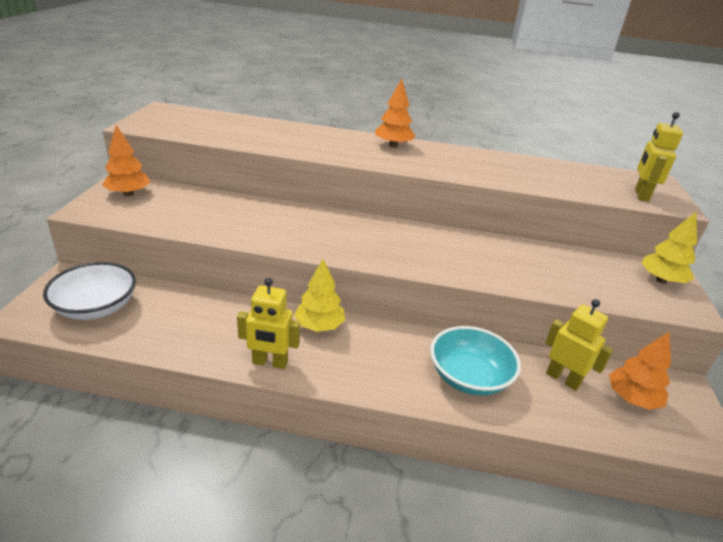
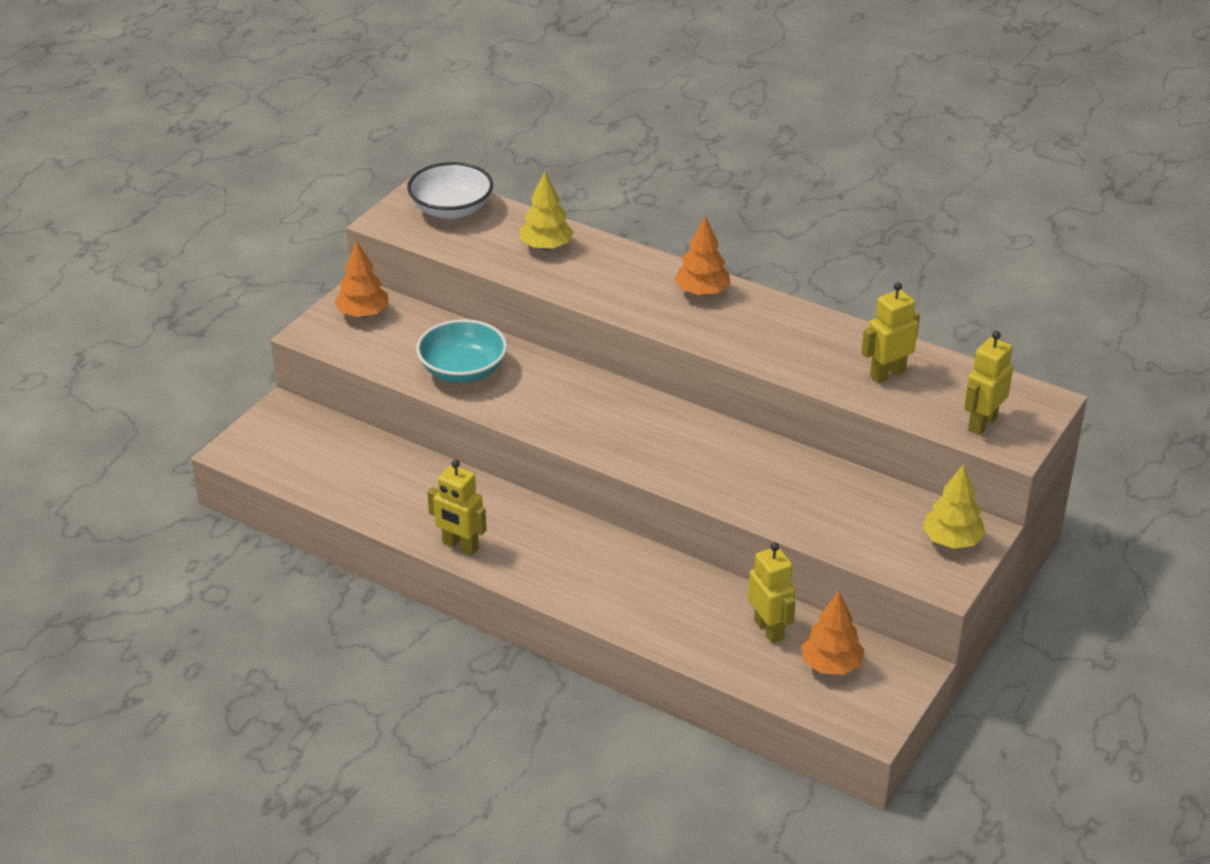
camera: 25 degrees right, 5 degrees up
(96, 307) = (306, 452): white bowl -> white bowl (451, 209)
(319, 326) = (531, 517): yellow tree -> yellow tree (546, 247)
(469, 377) = (662, 604): turquoise bowl -> turquoise bowl (463, 370)
(553, 175) = (887, 374): none -> yellow robot

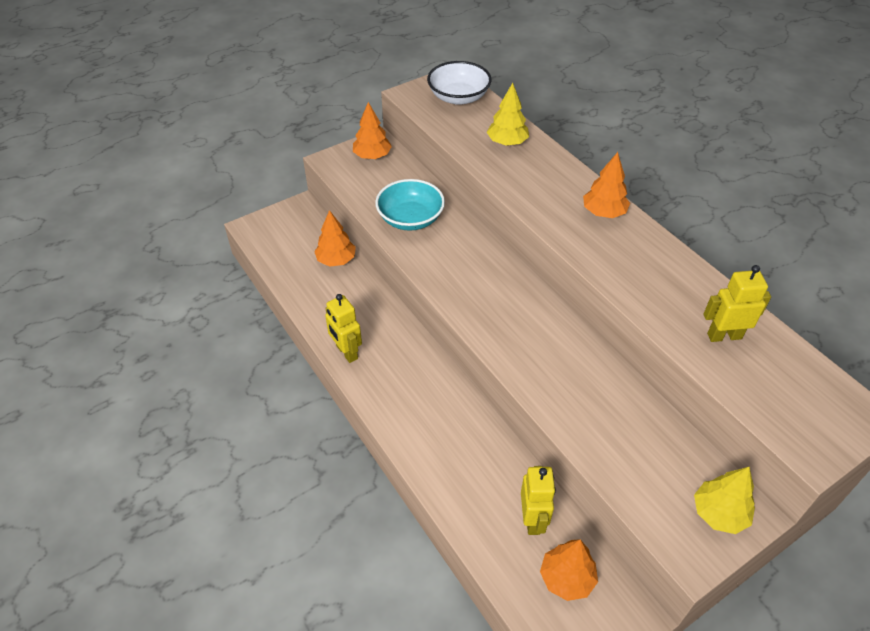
camera: 25 degrees right, 10 degrees up
(376, 455) = (336, 260): none -> orange tree
(982, 423) = (791, 417): yellow robot -> none

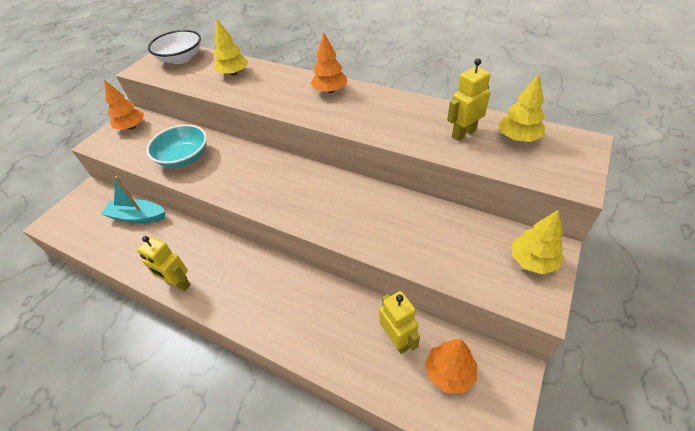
camera: 25 degrees left, 0 degrees up
(336, 260) = (137, 217): orange tree -> turquoise boat
(786, 371) = (518, 138): none -> yellow tree

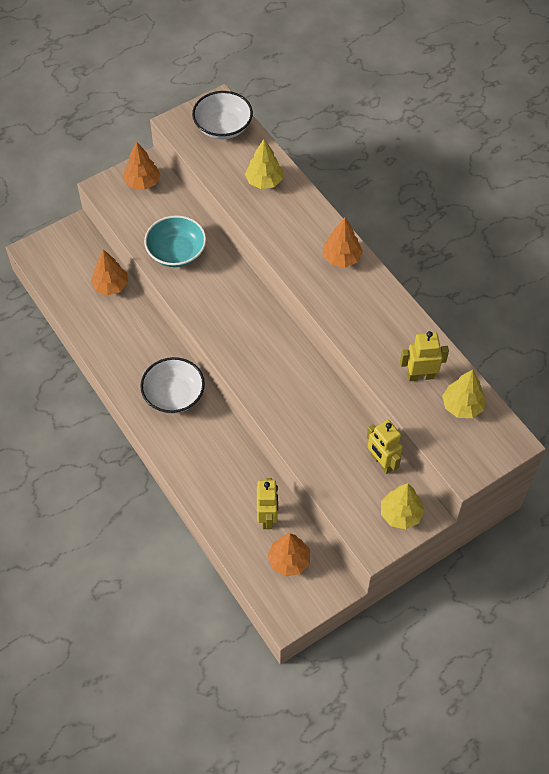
camera: 25 degrees right, 10 degrees up
(137, 217) = (110, 286): turquoise boat -> orange tree
(178, 283) = (121, 376): yellow robot -> yellow robot (381, 462)
(239, 274) = (174, 395): none -> white bowl

